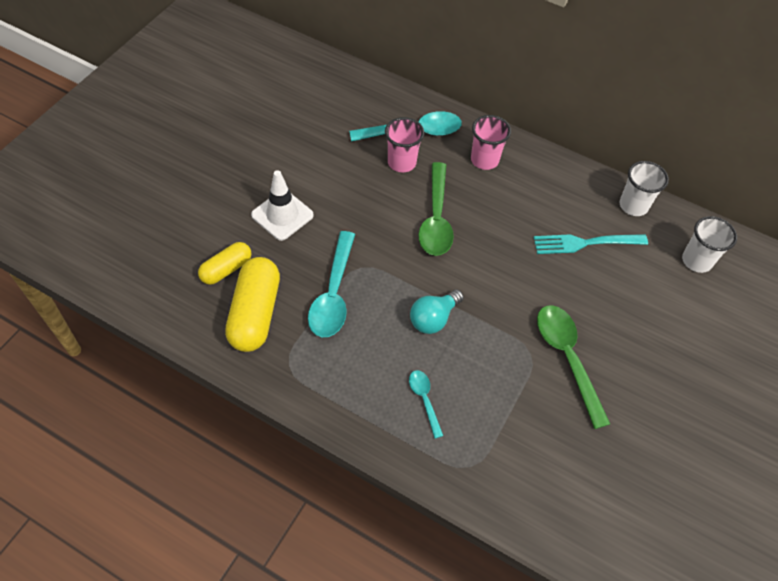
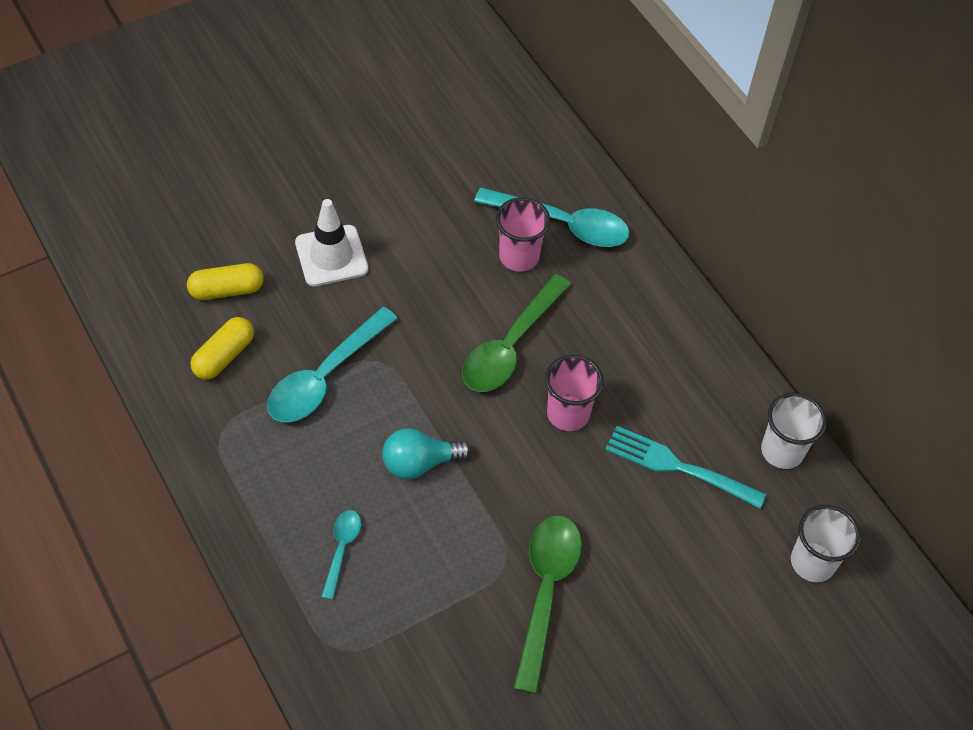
camera: 30 degrees right, 0 degrees up
(255, 313) = (224, 356): yellow capsule -> yellow capsule, size x0.59
(484, 160) = (627, 301): pink cup -> pink cup (568, 414)

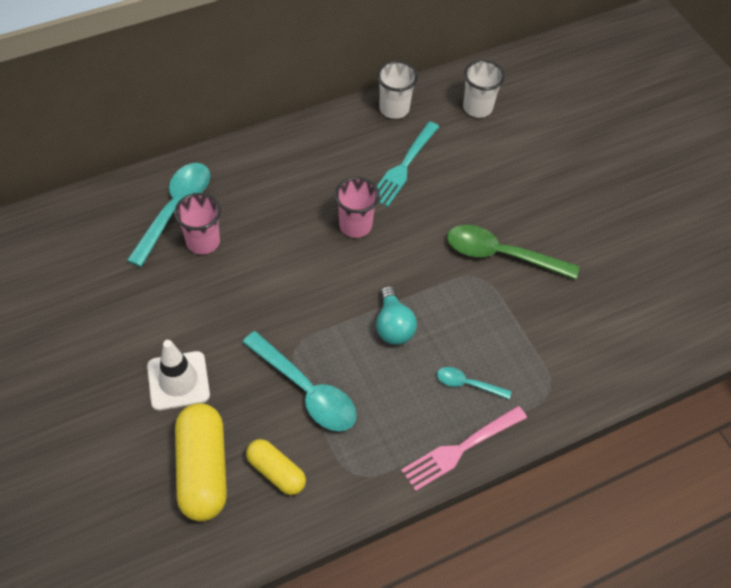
camera: 85 degrees left, 0 degrees up
(227, 290) = (203, 469): yellow capsule -> yellow capsule, size x1.69
(254, 542) = (461, 448): none -> pink fork
(511, 345) = (289, 255): green spoon -> none

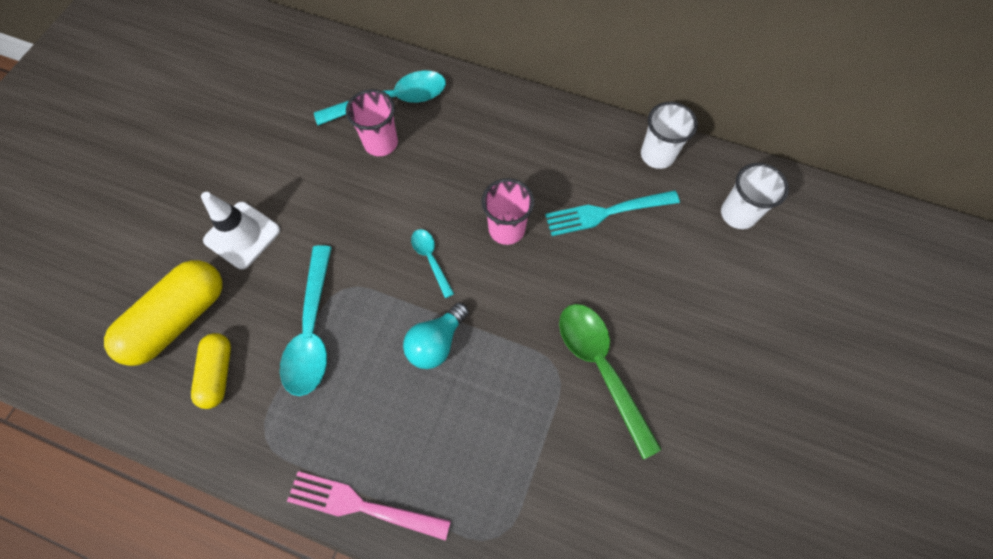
camera: 50 degrees right, 10 degrees up
(468, 384) = (435, 455): turquoise spoon -> turquoise spoon (431, 259)

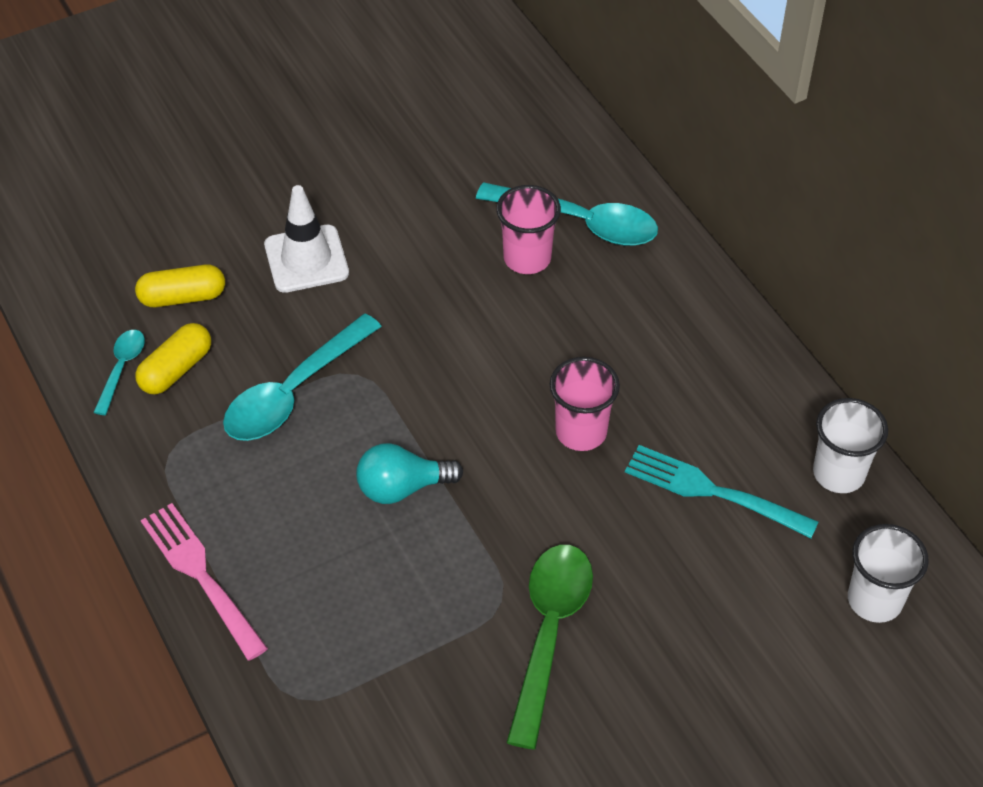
camera: 40 degrees right, 15 degrees down
(178, 319) = (182, 297): yellow capsule -> yellow capsule, size x0.59
(431, 259) = (471, 407): turquoise spoon -> turquoise spoon (121, 369)

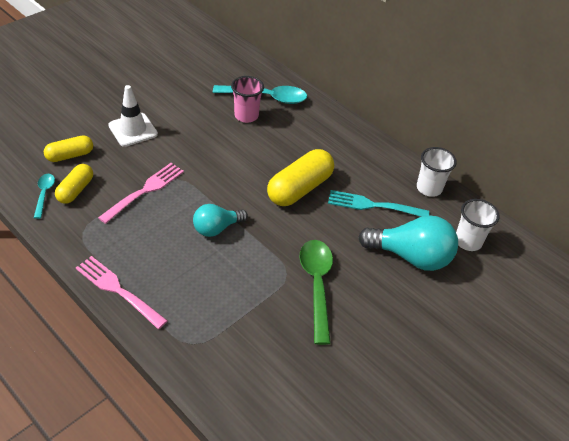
camera: 20 degrees left, 5 degrees down
(294, 391) = (144, 191): turquoise spoon -> pink fork
(581, 432) = (299, 188): pink cup -> yellow capsule
(748, 610) = (411, 256): none -> turquoise light bulb

